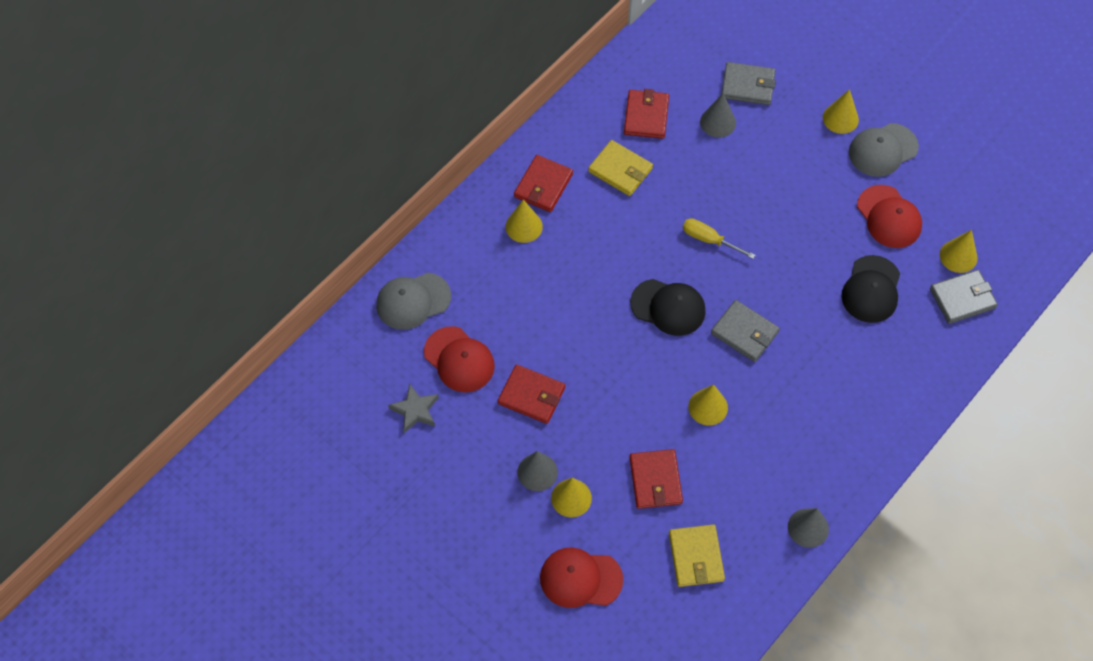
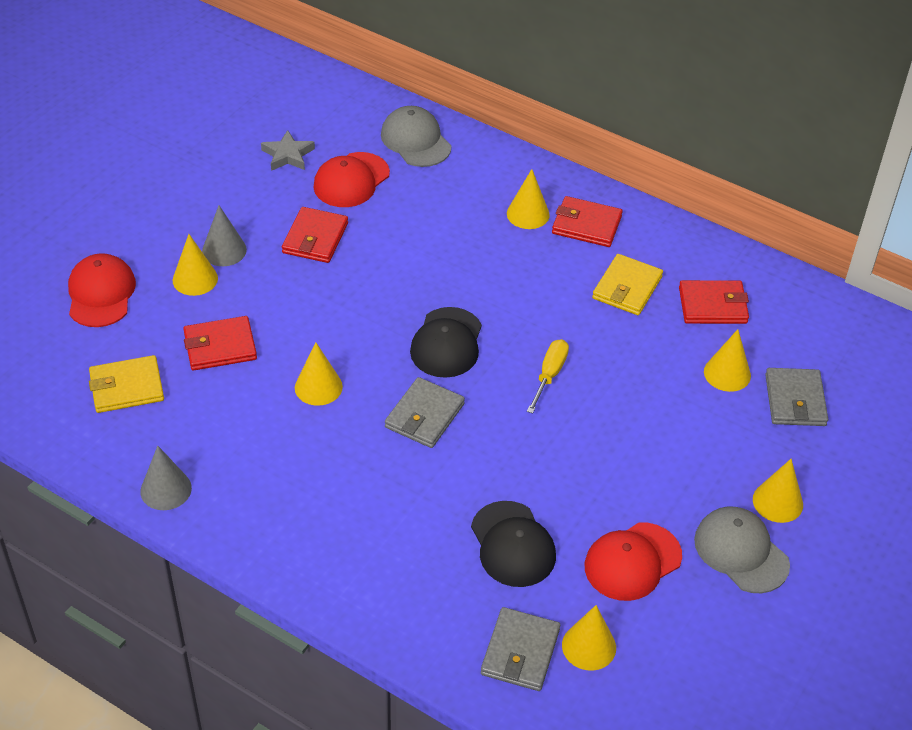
camera: 80 degrees right, 15 degrees down
(718, 122) = (727, 373): grey cone -> yellow cone
(871, 289) = (512, 544): black cap -> black cap turned 120 degrees counterclockwise
(962, 298) = (520, 652): grey wallet -> grey wallet turned 45 degrees clockwise

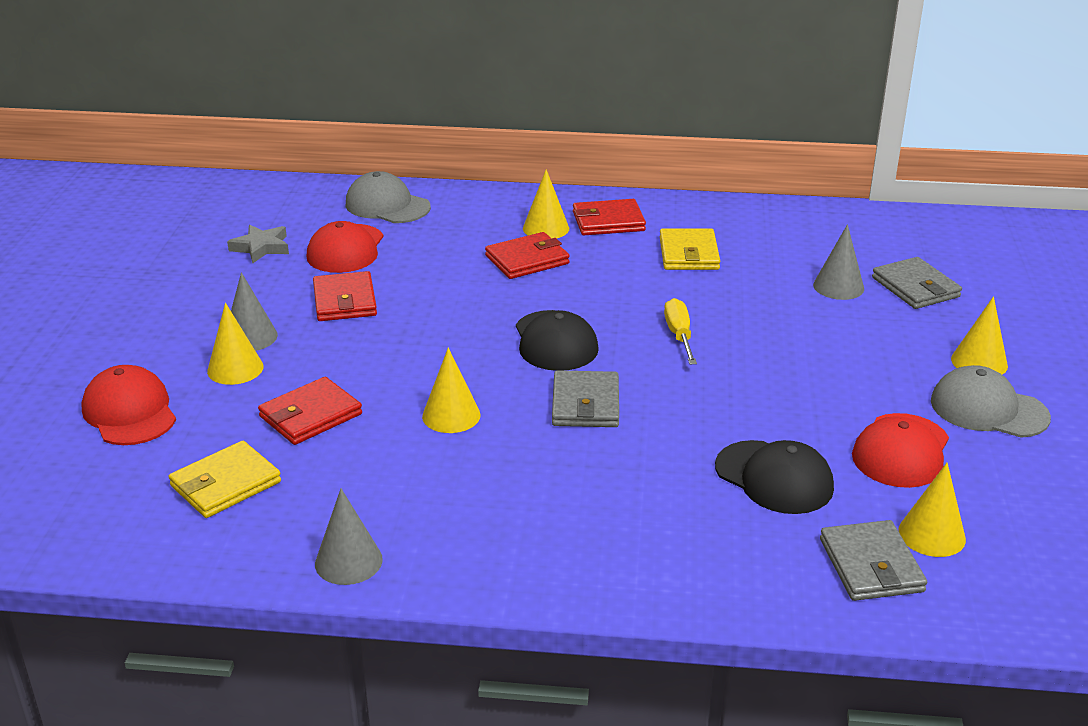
camera: 25 degrees left, 15 degrees down
(712, 305) = (777, 245): red wallet -> red wallet (527, 260)
(727, 373) = (838, 286): yellow cone -> grey cone

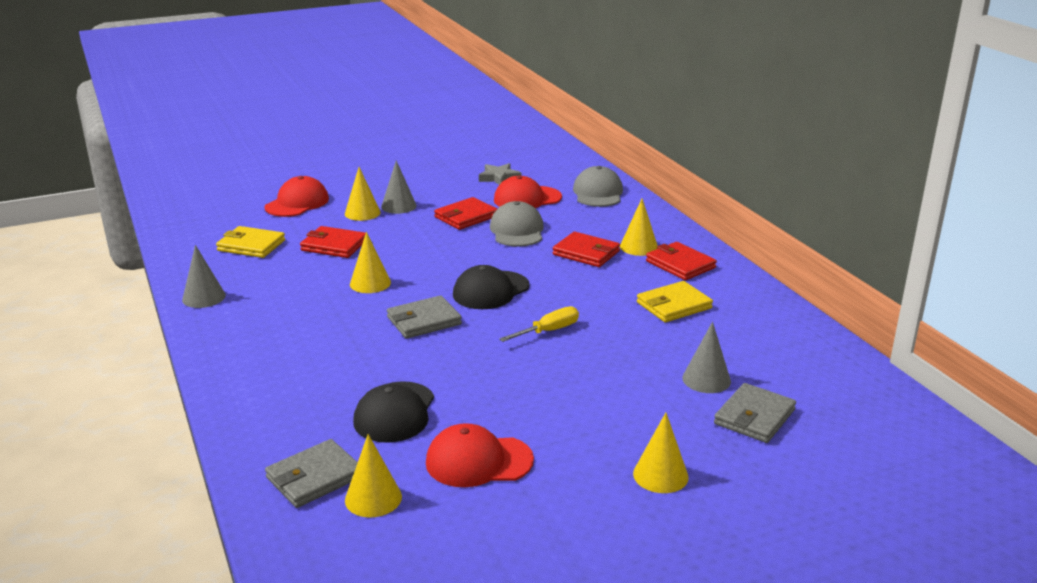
camera: 60 degrees right, 5 degrees down
(988, 409) = (585, 494): grey cap -> grey cap (517, 230)

